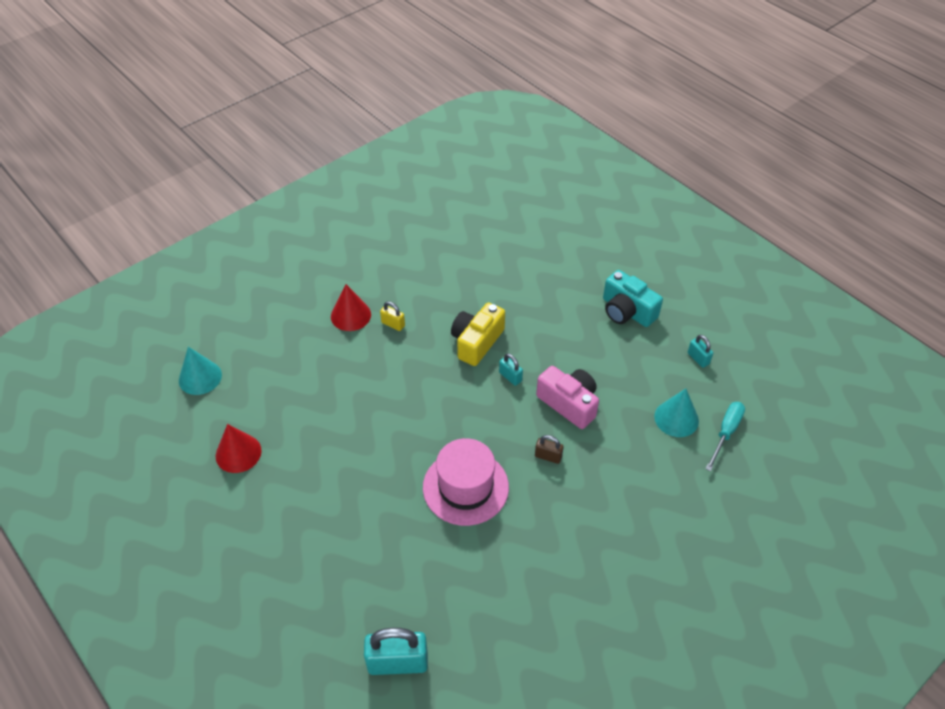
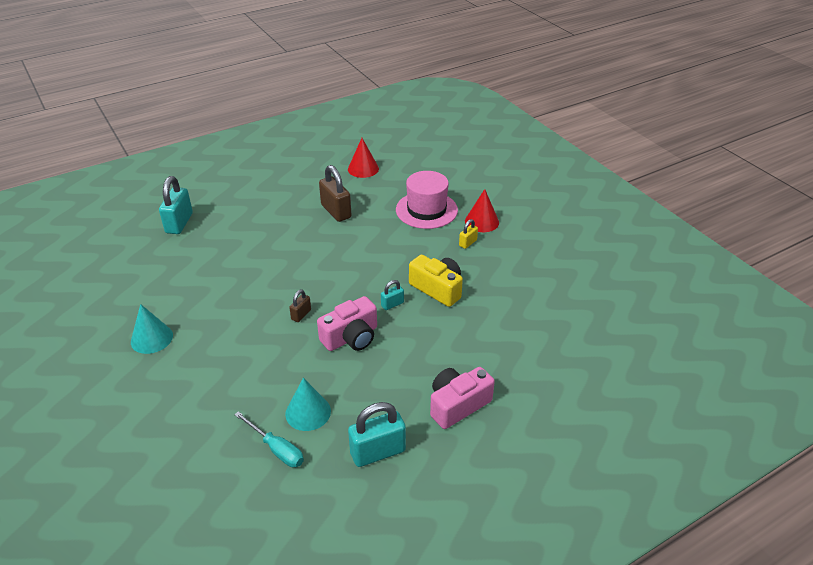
camera: 100 degrees right, 10 degrees down
(200, 377) = (433, 154): turquoise cone -> turquoise cone (151, 338)
(346, 464) = (336, 211): none -> brown padlock
(465, 487) = (292, 265): pink hat -> pink hat (426, 210)
(627, 311) = (457, 405): turquoise camera -> pink camera
(698, 358) = (377, 452): turquoise padlock -> turquoise padlock, size x1.94

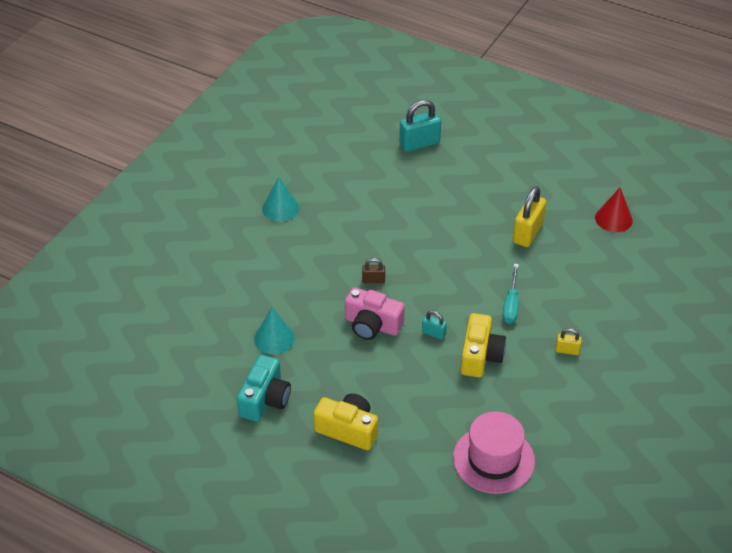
camera: 60 degrees right, 5 degrees up
(276, 449) = (228, 338): turquoise screwdriver -> turquoise screwdriver (511, 304)
(336, 211) = (527, 233): brown padlock -> yellow padlock
(377, 452) = (265, 399): turquoise padlock -> turquoise camera
(426, 210) = (591, 297): pink hat -> pink hat (493, 459)
(457, 405) = (348, 429): pink camera -> yellow camera
(482, 221) = (612, 347): red cone -> none

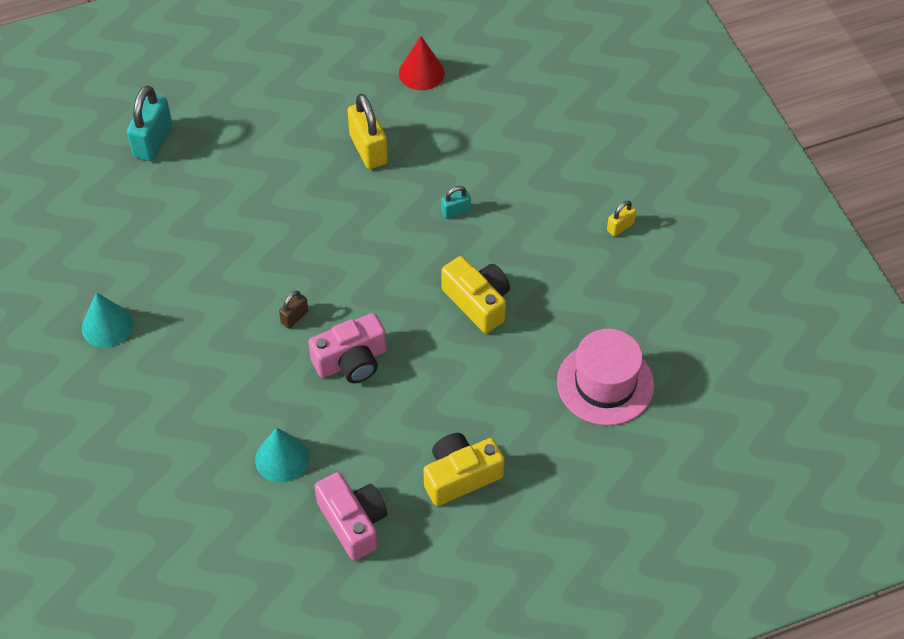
camera: 50 degrees left, 10 degrees up
(265, 399) = (353, 522): turquoise camera -> pink camera
(433, 333) = (413, 318): turquoise padlock -> turquoise padlock (456, 211)
(511, 304) = (441, 230): turquoise screwdriver -> none
(567, 350) = (537, 231): yellow padlock -> yellow padlock (620, 227)

